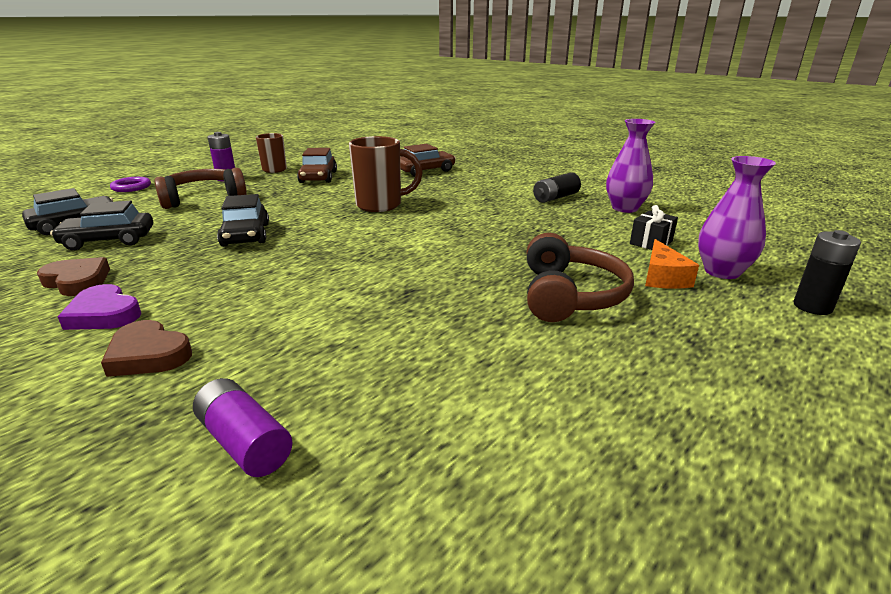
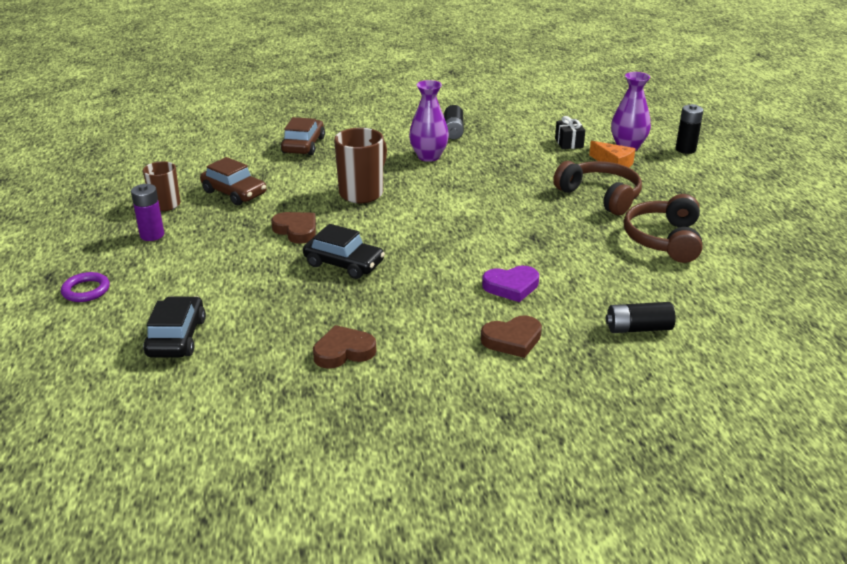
camera: 50 degrees left, 5 degrees up
(104, 314) = (427, 347): purple heart -> purple heart (511, 286)
(109, 240) = (258, 326): black car -> none
(203, 198) = (203, 260): brown headphones -> brown headphones (664, 239)
(245, 442) = (638, 328): purple battery -> black battery
(285, 206) = (296, 230): none -> brown heart
(625, 208) = (508, 122): purple vase -> purple vase (428, 156)

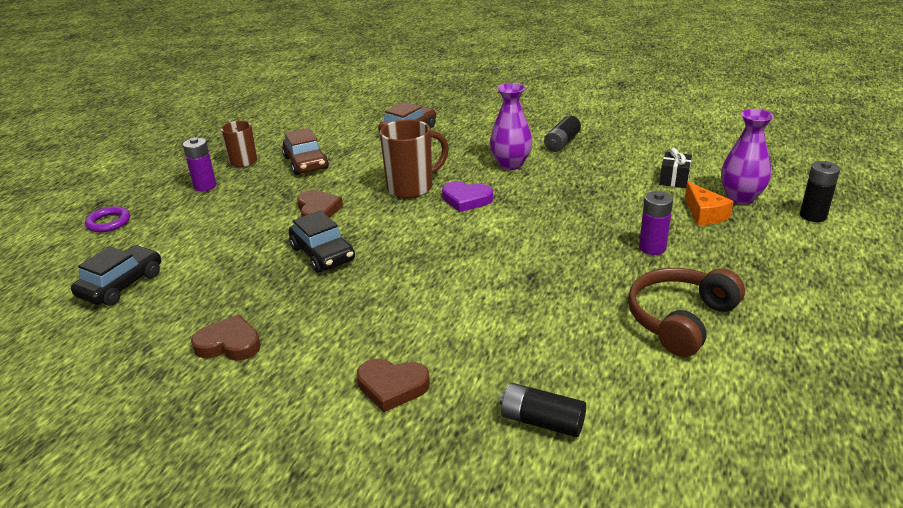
camera: 30 degrees right, 0 degrees up
(511, 286) = (452, 325): purple heart -> purple heart (466, 199)
(600, 196) = (652, 248): brown headphones -> purple battery

